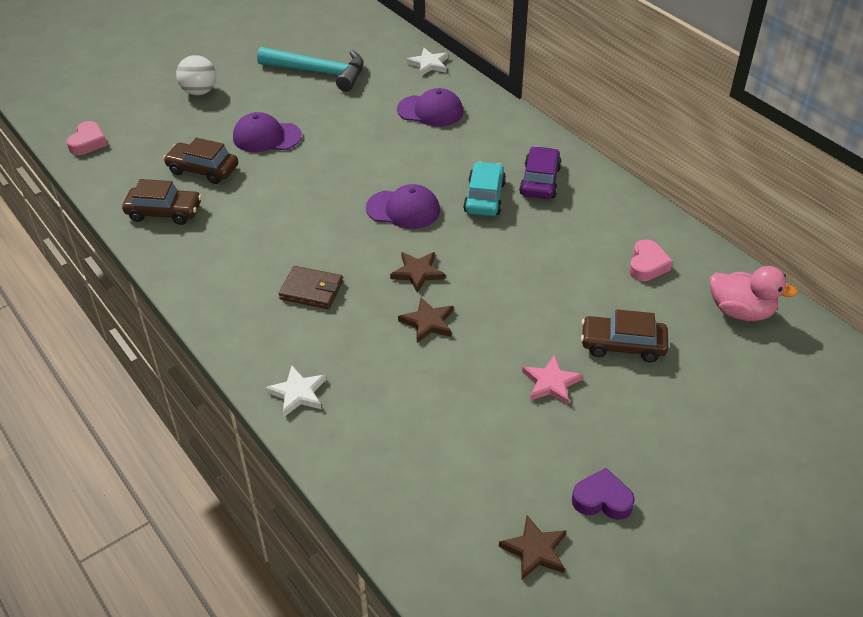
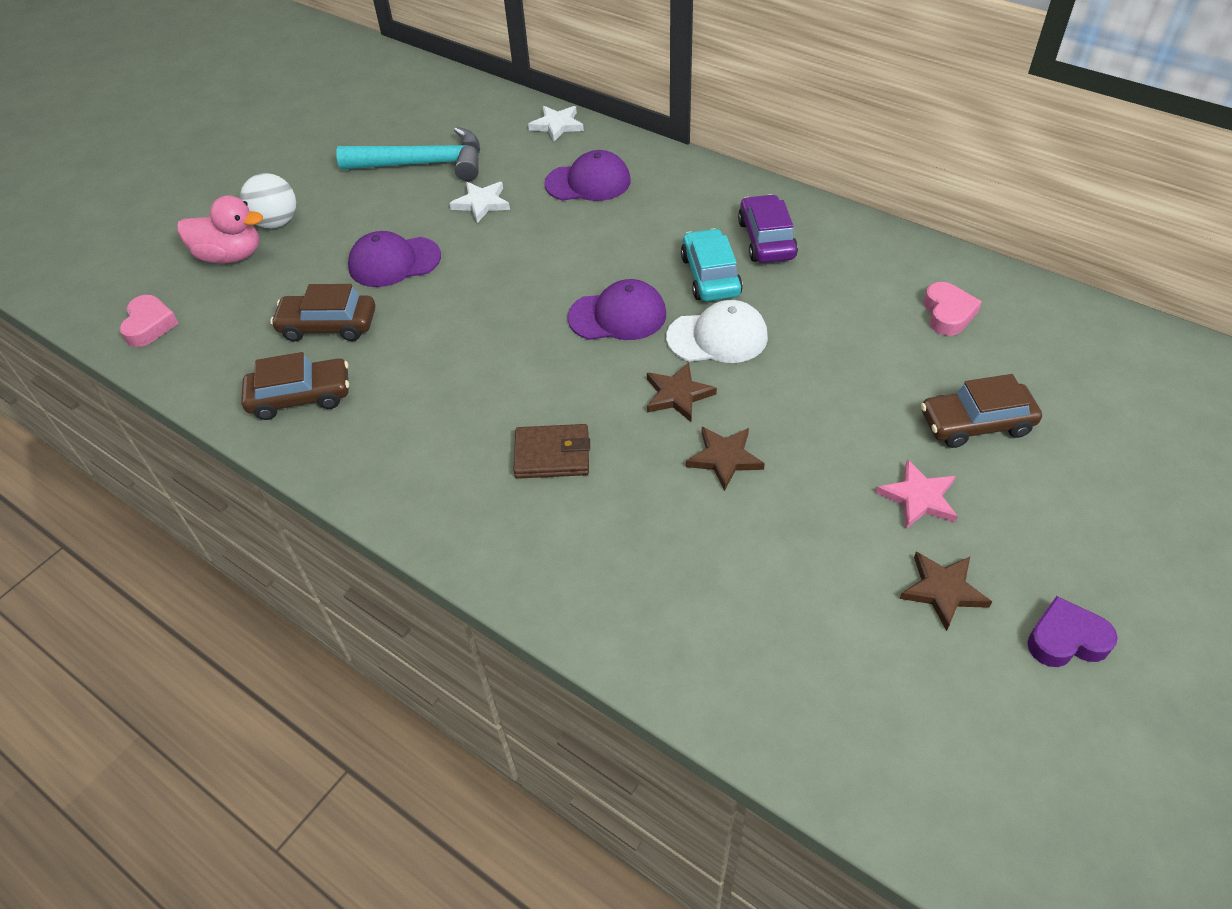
camera: 15 degrees left, 5 degrees up
(298, 393) = (604, 606): white star -> white star (481, 203)
(467, 241) = (717, 337): none -> white cap
(535, 550) = (1024, 738): brown star -> brown star (943, 591)
(740, 311) = (1085, 344): pink duck -> pink duck (231, 256)

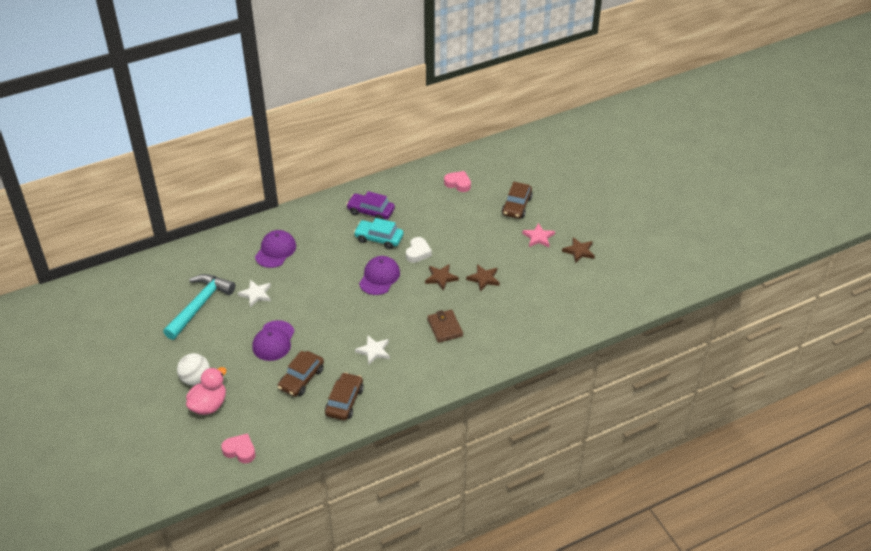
camera: 65 degrees left, 5 degrees down
(552, 455) = (445, 328): brown wallet -> brown wallet turned 45 degrees counterclockwise
(557, 125) = (216, 244): white star -> white star (374, 351)
(717, 337) = (418, 252): white cap -> white heart
(1066, 639) = (614, 234): purple heart -> none

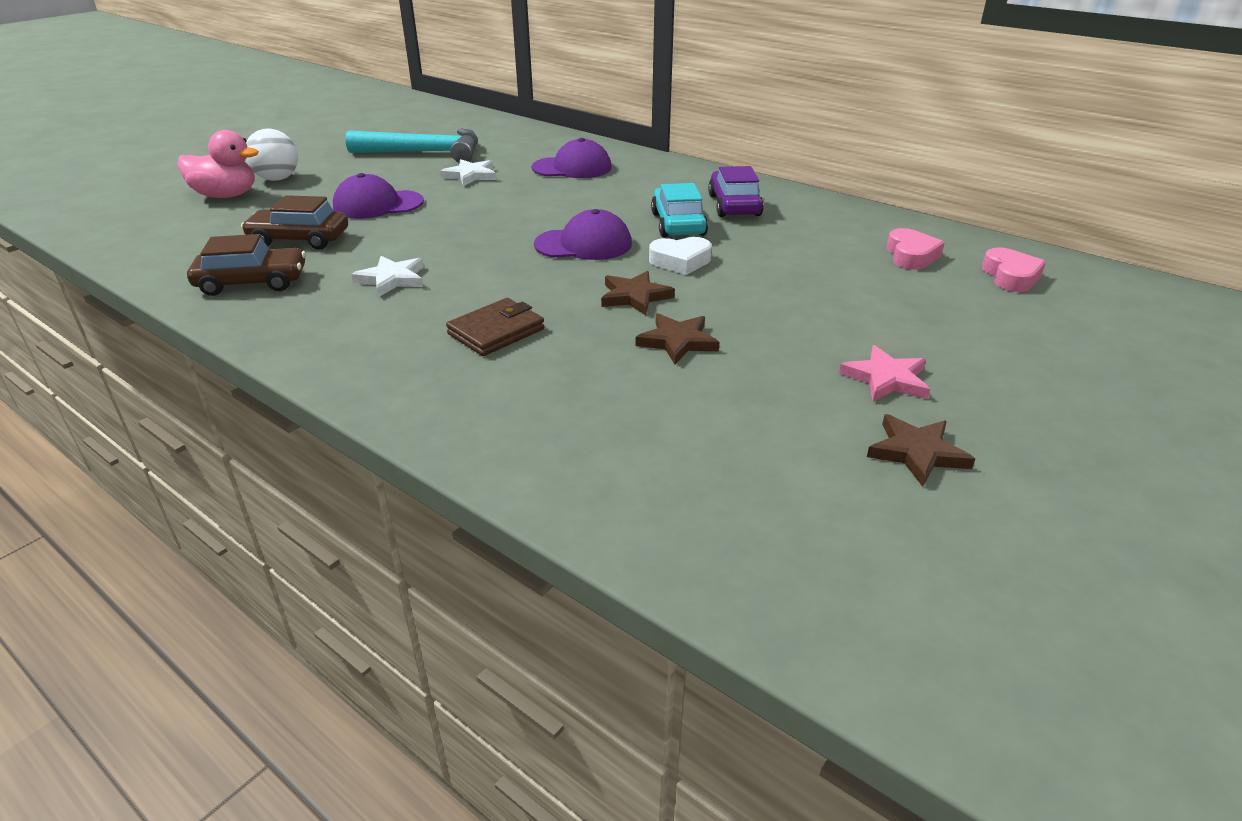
camera: 65 degrees right, 10 degrees down
(240, 451) = (127, 232): pink heart -> pink heart (1010, 276)
(516, 206) = (945, 328): brown car -> none

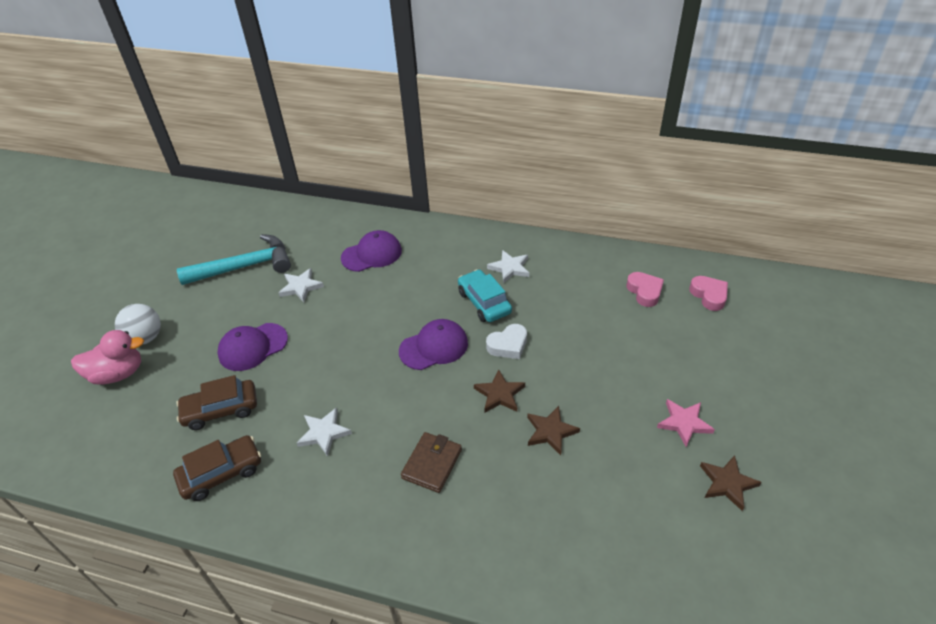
camera: 20 degrees left, 10 degrees up
(734, 205) = (510, 268): purple car -> white star

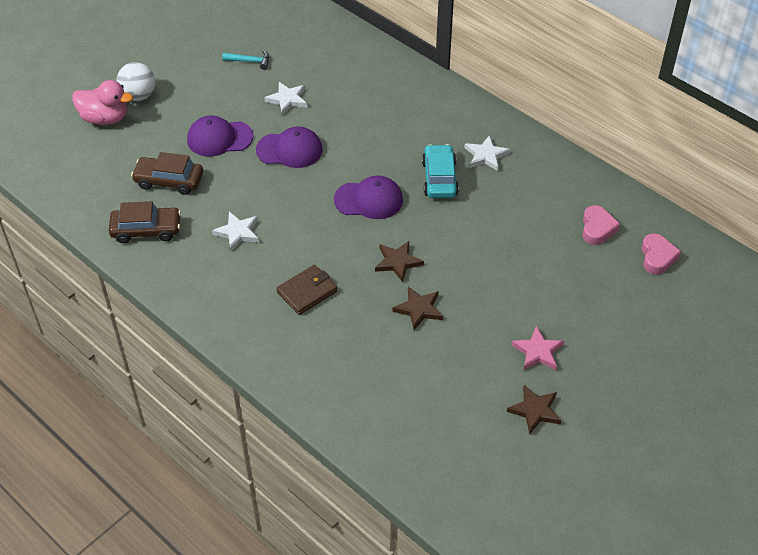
camera: 25 degrees right, 5 degrees up
(245, 266) = (250, 61): turquoise hammer -> turquoise hammer, size x0.45
(372, 254) = (368, 92): purple cap -> purple cap (289, 150)
(508, 345) = (434, 225): white heart -> none

